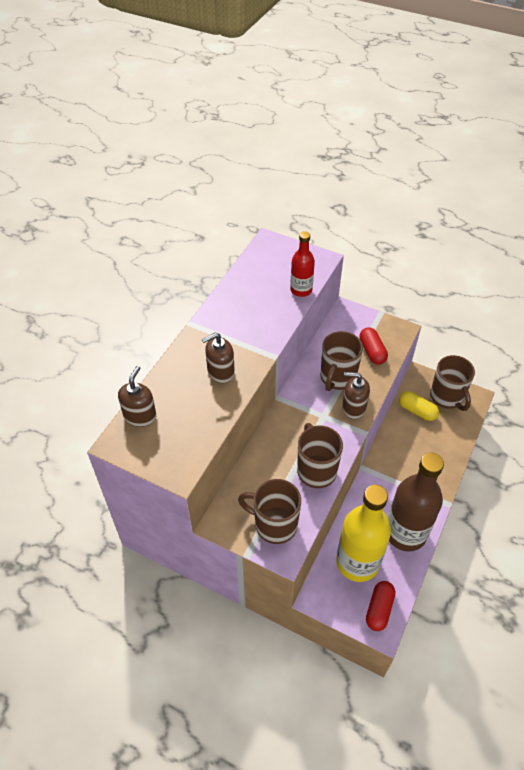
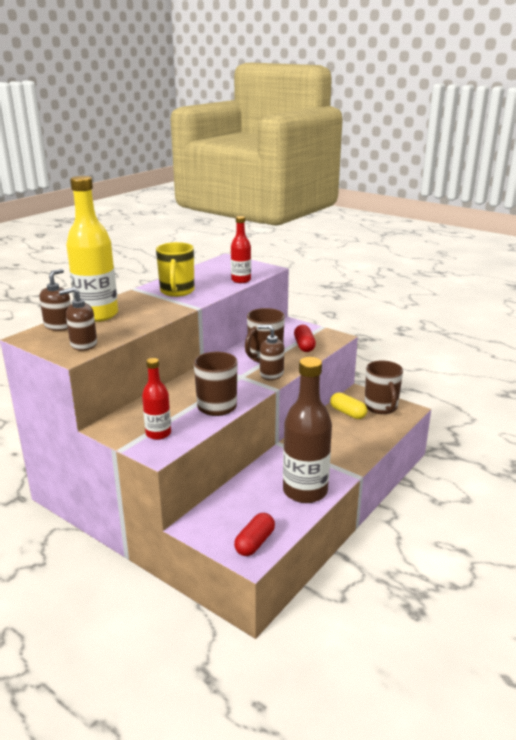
camera: 10 degrees right, 25 degrees down
(220, 372) = (144, 311): brown soap dispenser -> brown soap dispenser (83, 344)
(240, 324) = (177, 291): none -> yellow mug
(274, 524) = (158, 434): brown mug -> red bottle
(357, 562) = (246, 506): yellow bottle -> yellow bottle (97, 315)

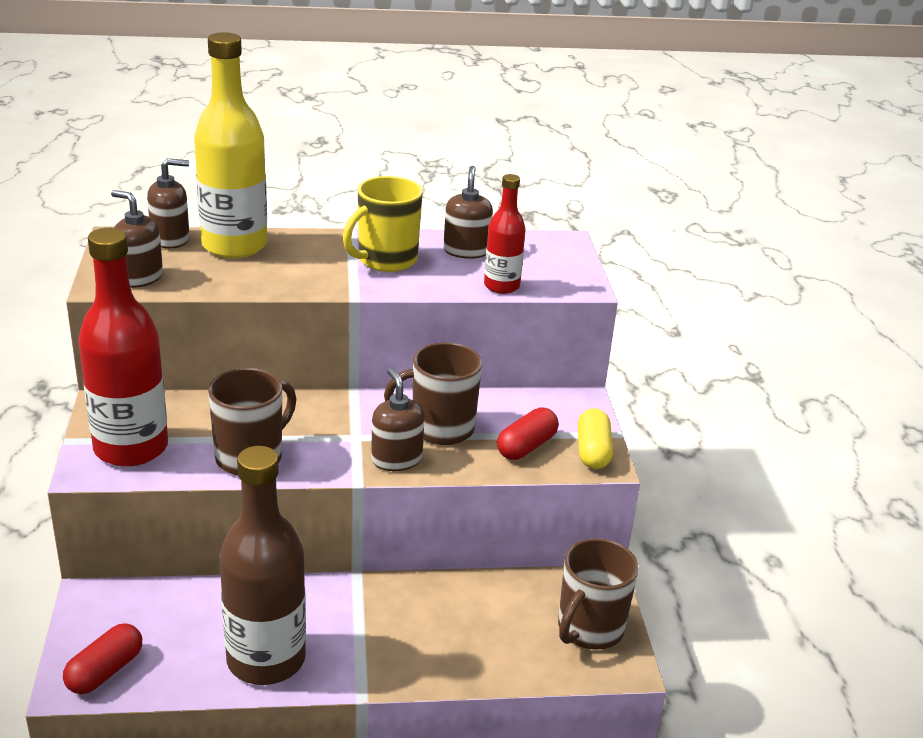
camera: 45 degrees right, 5 degrees up
(158, 434) = (131, 448): red bottle -> red bottle, size x1.85
(200, 276) = (466, 251): none -> brown soap dispenser
(255, 543) = (105, 671): red capsule -> red capsule turned 45 degrees counterclockwise
(348, 413) = (524, 601): yellow capsule -> yellow capsule (593, 451)

